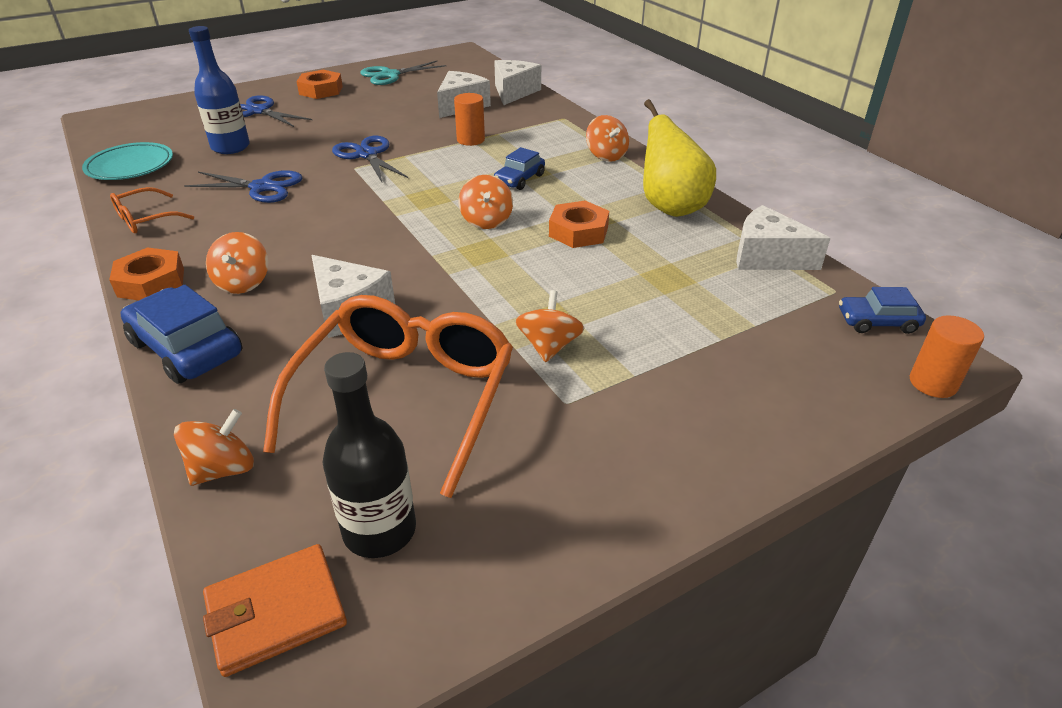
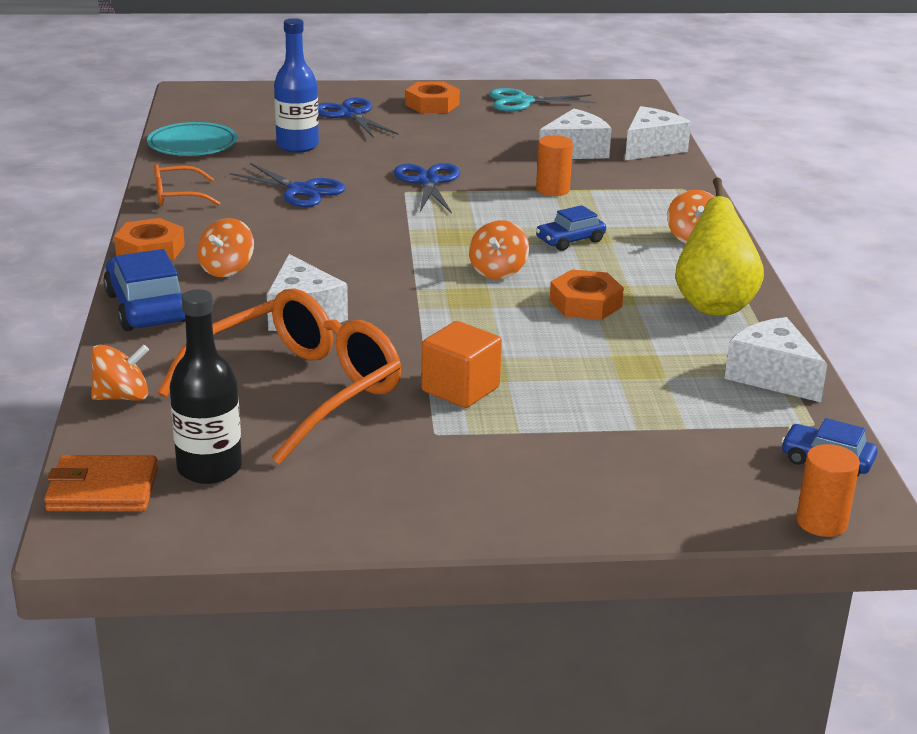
camera: 25 degrees right, 10 degrees down
(549, 346) = (460, 389): orange spinning top -> orange cube

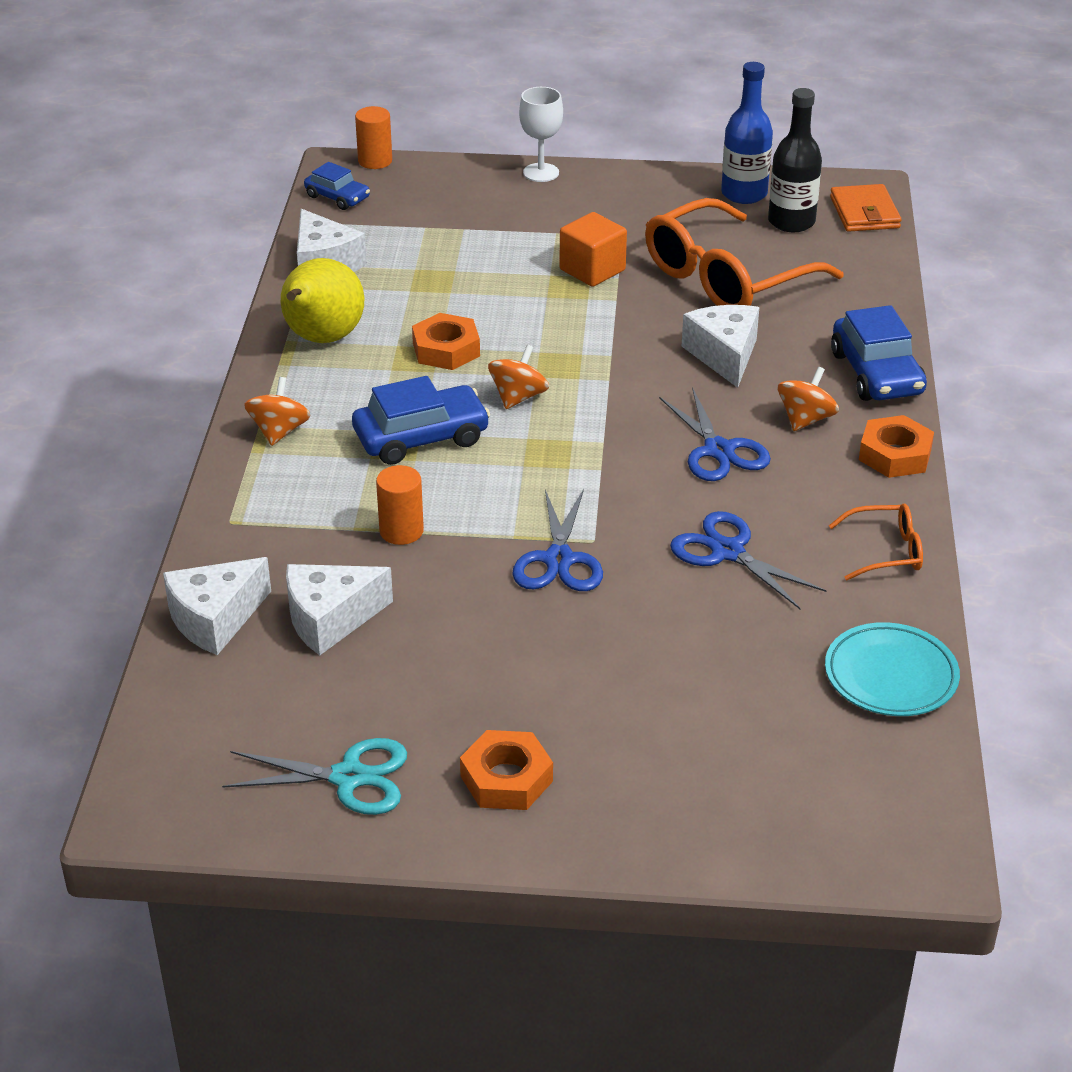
camera: 170 degrees left, 10 degrees up
(103, 490) = (864, 212): orange wallet -> orange wallet turned 75 degrees clockwise
(122, 397) = (872, 282): orange spinning top -> none
(297, 146) = (734, 662): blue bottle -> blue bottle (744, 194)
(350, 114) = (648, 753): blue scissors -> blue scissors (718, 451)
(570, 240) = (421, 437): blue car -> blue car, size x1.67
(573, 521) = (541, 173): none -> white goblet

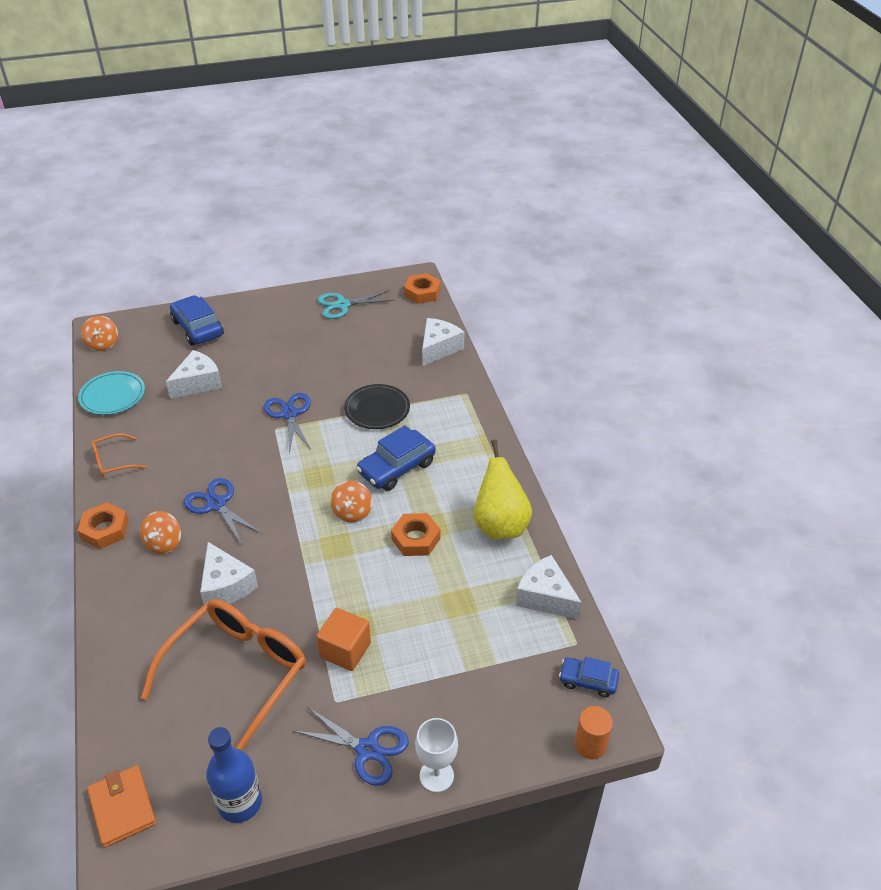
camera: 160 degrees right, 5 degrees up
(279, 431) = (479, 451): orange spinning top -> orange spinning top (103, 344)
(330, 619) = (387, 360): white cheese -> white cheese (198, 383)
(401, 531) = (377, 410): orange cylinder -> black plate
(506, 778) = (278, 318): orange nut -> orange nut (422, 292)
(727, 551) = (201, 440): blue scissors -> blue scissors (367, 750)
(791, 222) = (191, 769): black bottle -> none
(876, 373) = (115, 598): blue car -> blue car (197, 328)

